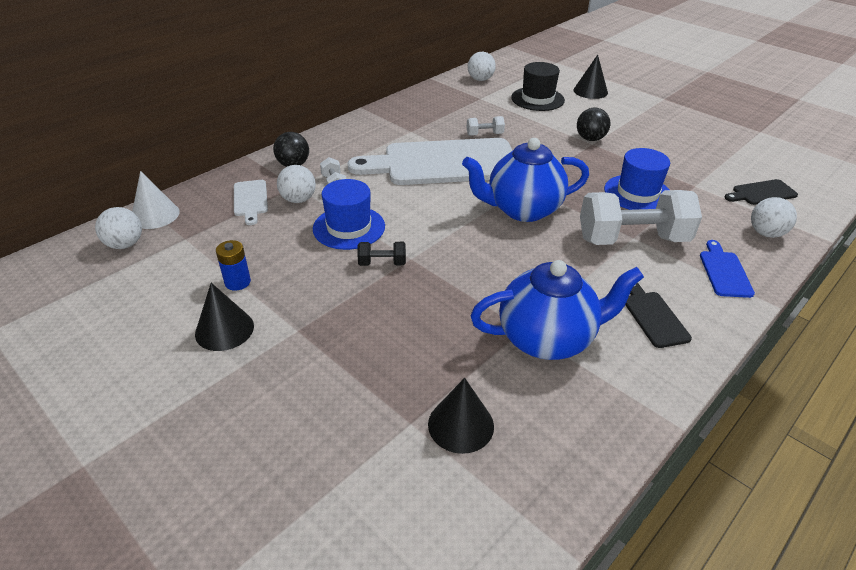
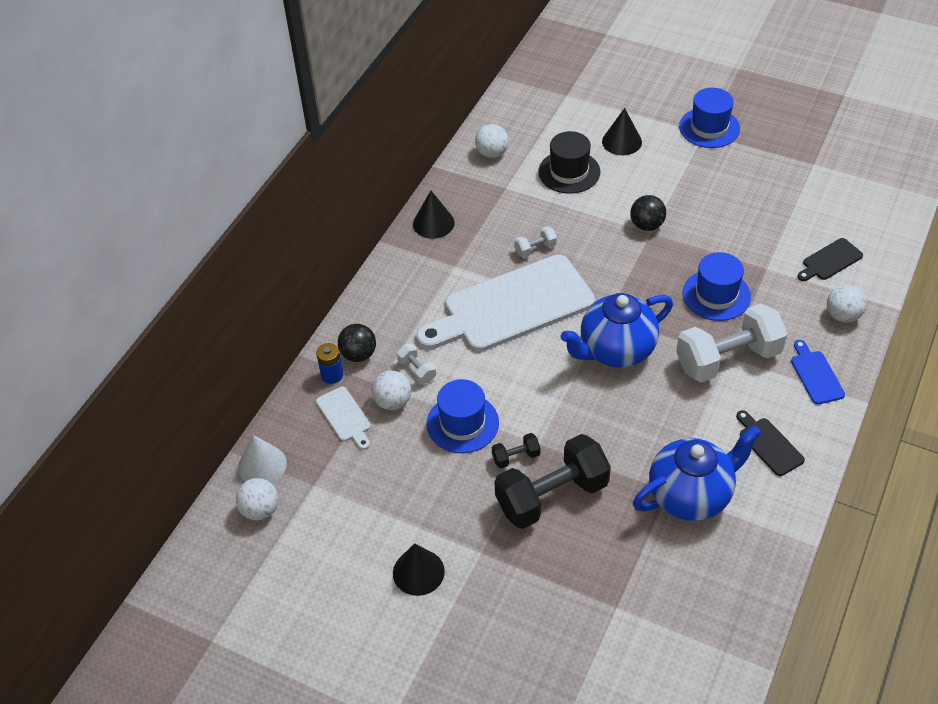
camera: 15 degrees left, 10 degrees up
(237, 282) = (397, 519): blue battery -> blue battery (332, 375)
(398, 302) = (552, 496): none -> black dumbbell
(461, 425) = (654, 596): black cone -> black cone (433, 223)
(670, 96) = (709, 127): none -> blue hat

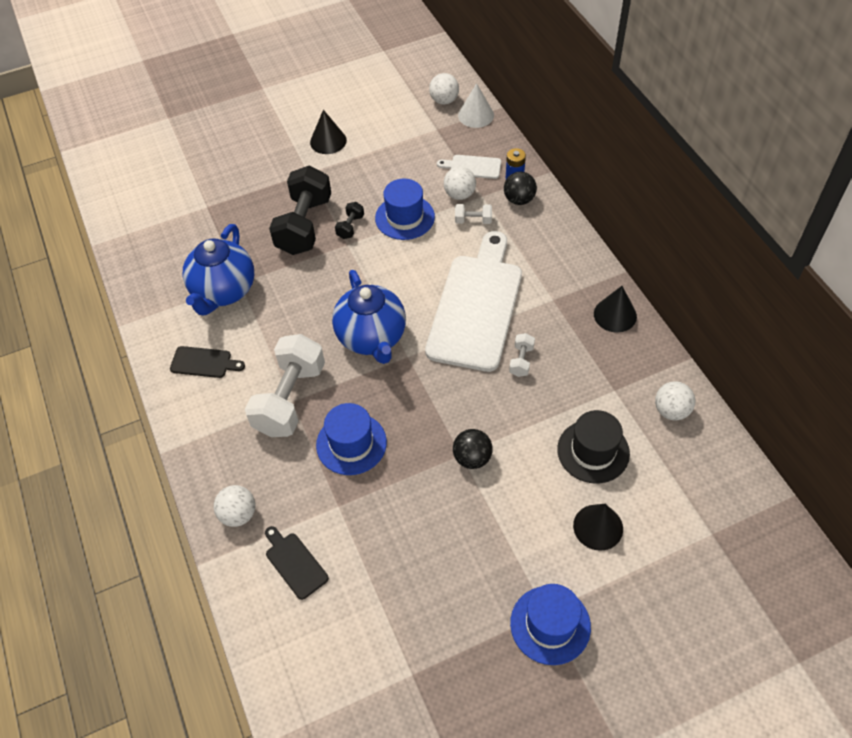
camera: 130 degrees right, 5 degrees up
(615, 350) = (372, 338): blue teapot -> blue teapot turned 150 degrees clockwise
(816, 375) = (216, 442): blue cutting board -> none
(830, 261) = (295, 563): black cutting board -> black cutting board turned 45 degrees counterclockwise

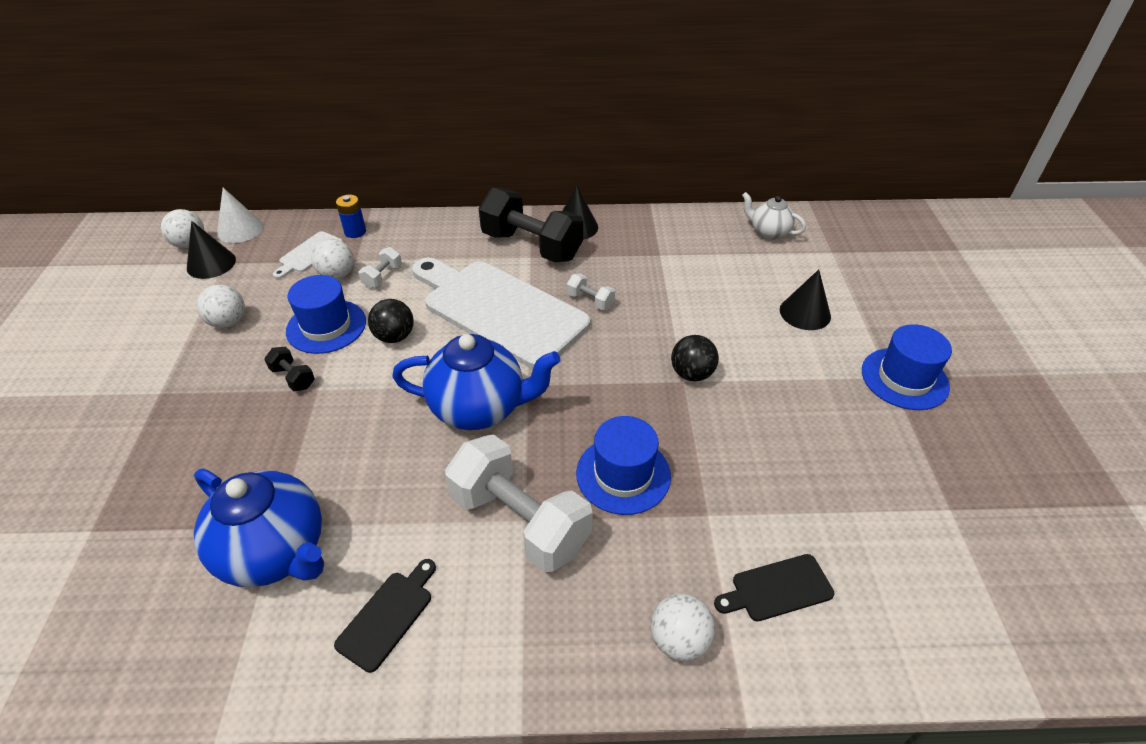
camera: 70 degrees left, 10 degrees down
(304, 225) = (246, 422): black dumbbell -> black dumbbell (532, 246)
(328, 141) = (129, 357): black cone -> black cone (211, 264)
(519, 200) = (386, 238): black ball -> black ball (394, 337)
(593, 451) = (721, 289): black hat -> none
(671, 410) = (699, 231): white ball -> white ball (228, 322)
(709, 470) = (768, 232): none -> white teapot

